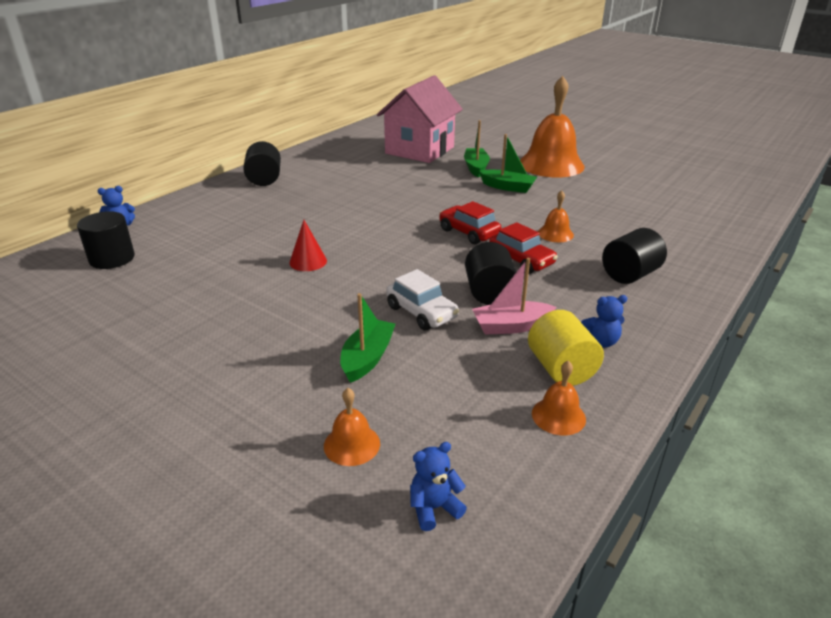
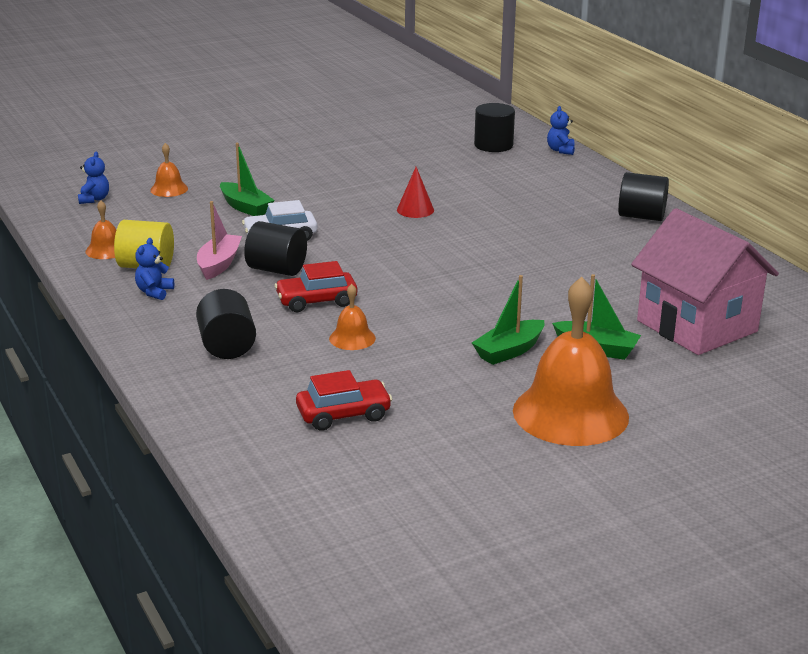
camera: 115 degrees right, 5 degrees down
(469, 232) = (402, 292): red car -> red car (343, 414)

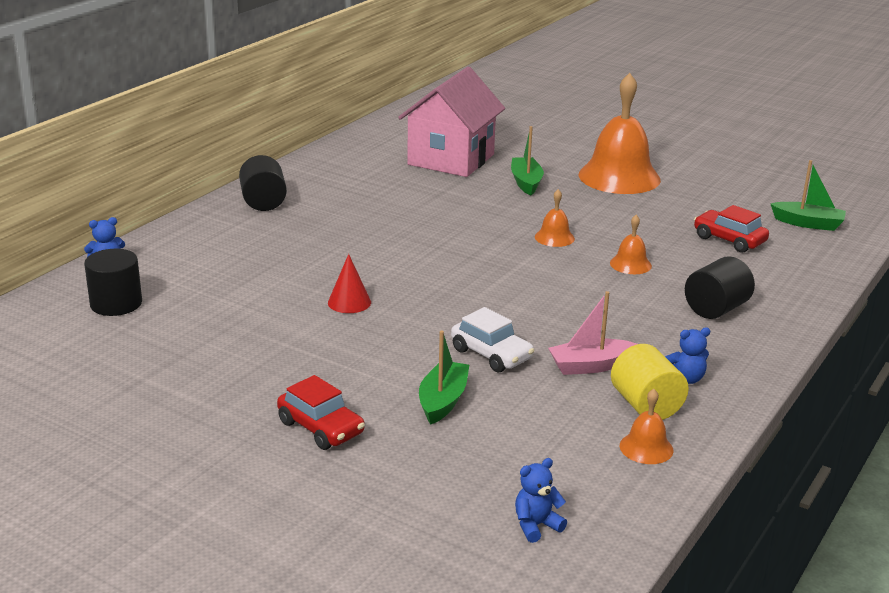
camera: 120 degrees left, 0 degrees up
(169, 189) = (446, 478): orange bell -> orange bell (554, 237)
(276, 269) = (562, 332): black cylinder -> none
(316, 301) = (594, 295): red car -> red car (321, 428)
(509, 351) = (568, 208): green boat -> green boat (808, 223)

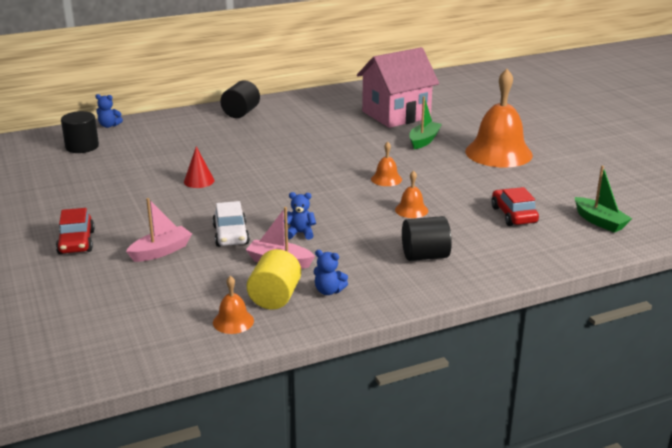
camera: 35 degrees right, 0 degrees up
(443, 401) = (161, 251): green boat -> pink boat
(536, 525) = (99, 337): blue teddy bear -> blue teddy bear (300, 233)

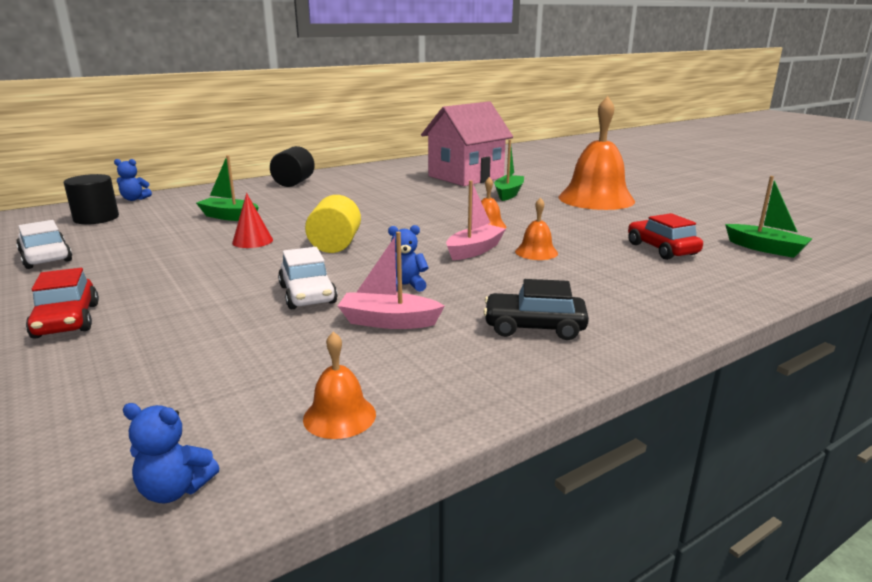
camera: 10 degrees left, 5 degrees down
(52, 185) = (46, 257): none -> white car
(161, 251) = (204, 322): pink boat -> pink boat (474, 250)
(183, 152) = (229, 217): none -> green boat
(275, 297) = (399, 371): yellow cylinder -> yellow cylinder (335, 245)
(329, 291) = (479, 354): blue teddy bear -> blue teddy bear (175, 490)
(374, 275) = (534, 327): none -> black car
(425, 256) = (588, 298): black cylinder -> none

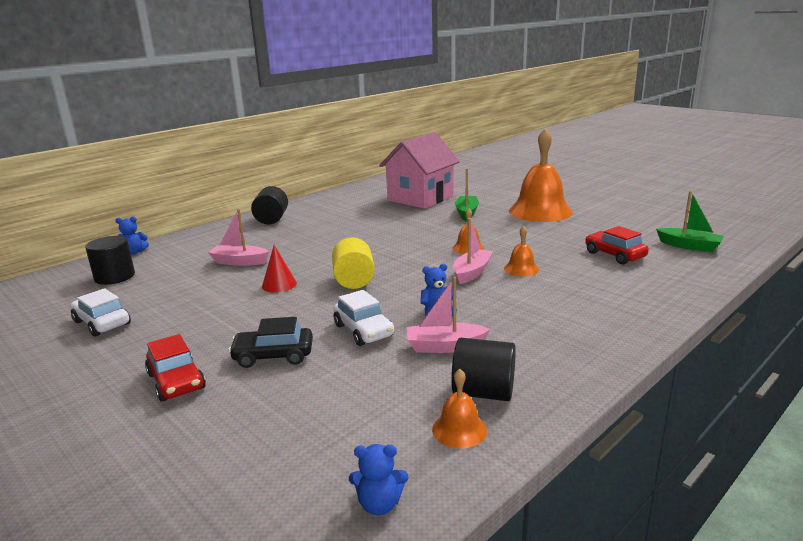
camera: 10 degrees left, 0 degrees up
(229, 217) = (239, 262): green boat -> pink boat
(400, 377) = (483, 392): none -> black cylinder
(534, 327) = (557, 337): black car -> black car (273, 356)

